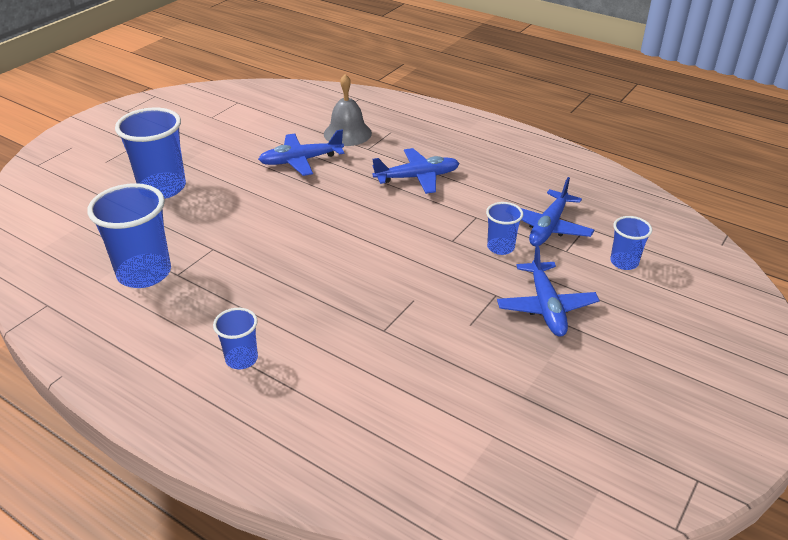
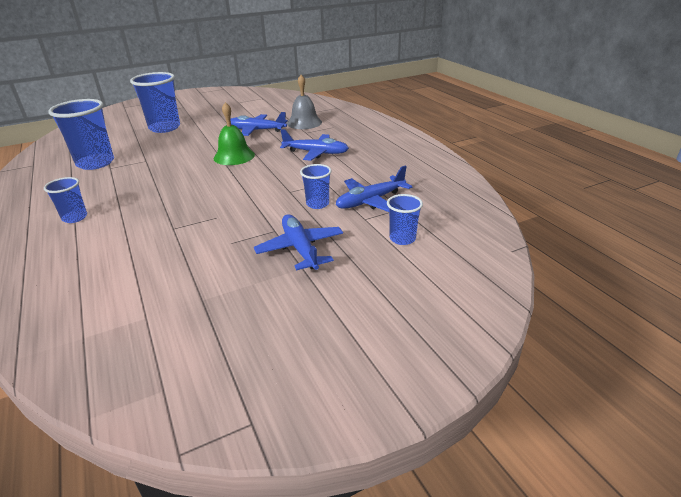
camera: 30 degrees right, 5 degrees down
(324, 209) = (234, 156): none -> green bell
(546, 307) = (300, 249): blue plane -> blue plane turned 135 degrees clockwise

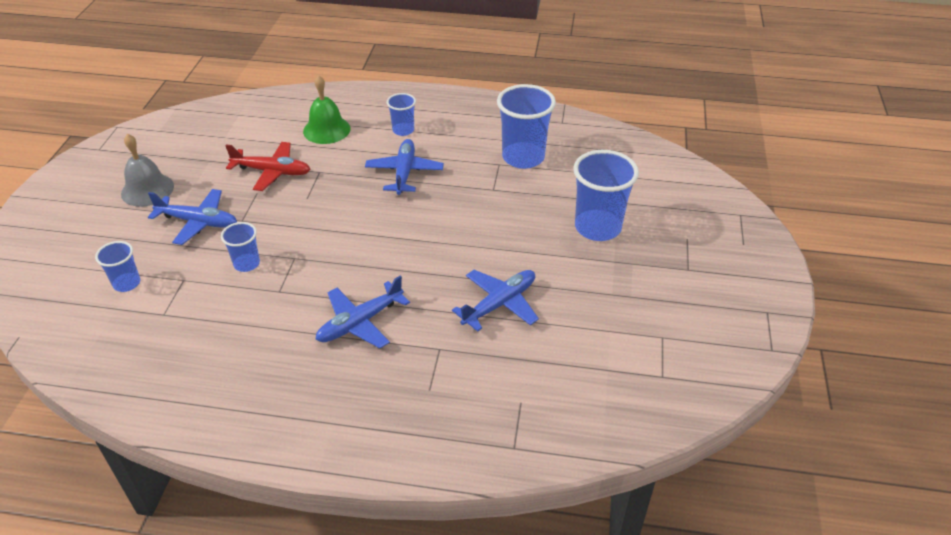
camera: 125 degrees right, 10 degrees up
(192, 250) = (272, 172): none -> red plane
(234, 156) = (430, 252): green bell -> green bell (326, 130)
(304, 122) = (480, 366): grey bell -> grey bell (147, 189)
(370, 201) = (202, 301): blue plane -> blue plane (404, 172)

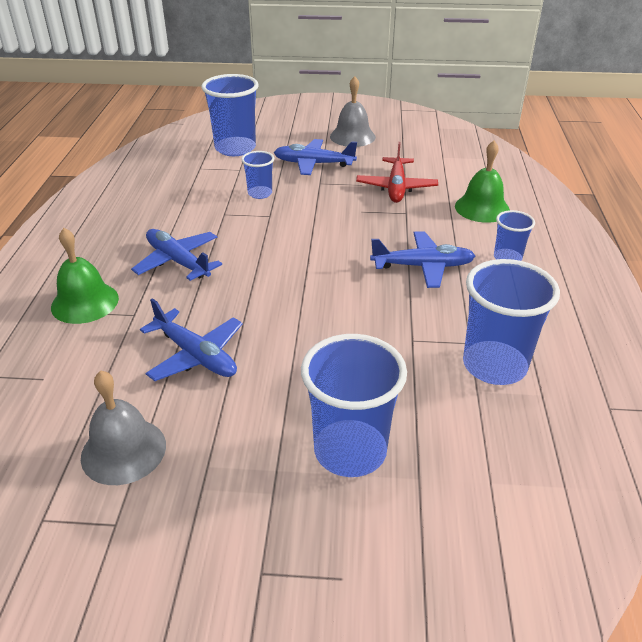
camera: 85 degrees right, 5 degrees down
(127, 283) = (235, 148): blue cup -> blue cup, size x1.87
(198, 222) = (313, 164): blue plane -> blue plane turned 90 degrees clockwise
(415, 387) = (85, 302): none -> green bell
(600, 339) = (123, 451): none -> grey bell

